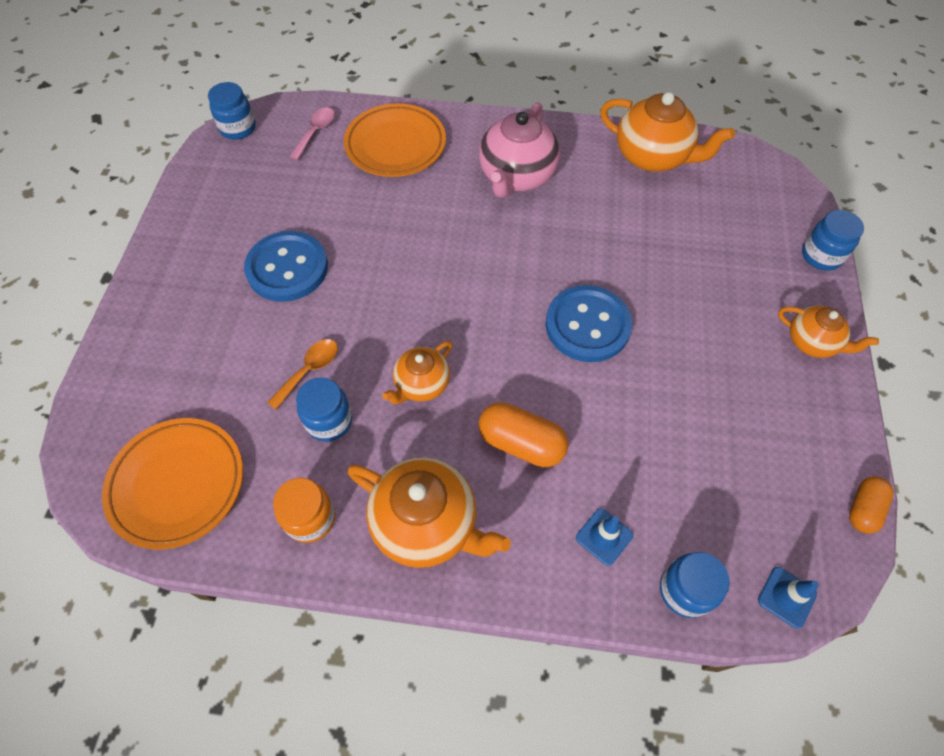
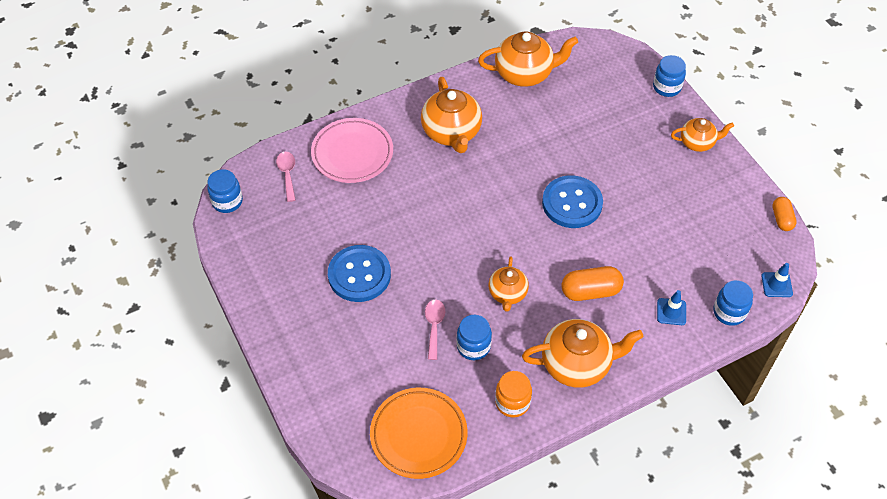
camera: 35 degrees left, 5 degrees down
(309, 370) = (434, 326): orange spoon -> pink spoon
(395, 145) = (352, 154): orange plate -> pink plate
(516, 177) = (451, 133): pink teapot -> orange teapot

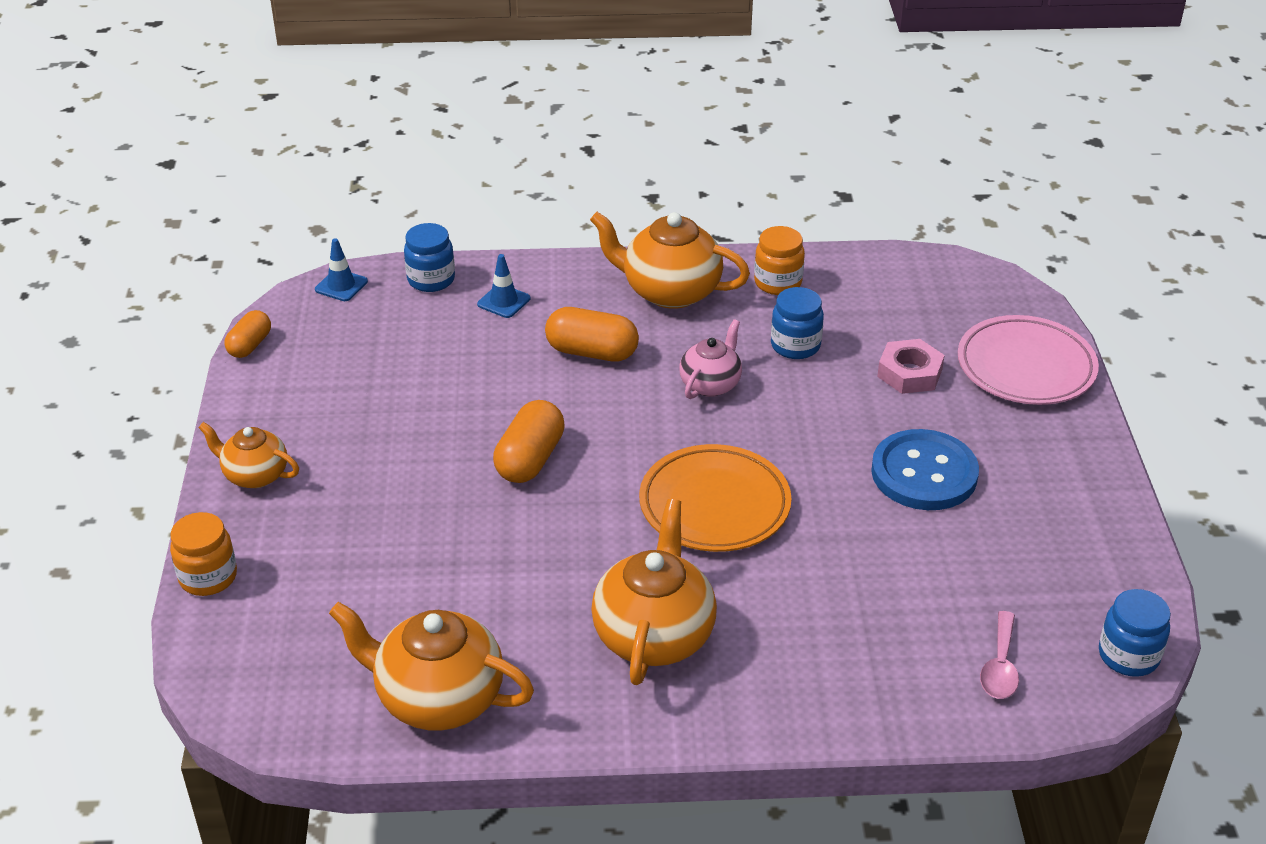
camera: 155 degrees left, 15 degrees down
(352, 154) = (861, 661): pink plate -> pink plate (1025, 367)
(394, 351) = (909, 373): none -> pink nut
(418, 435) = (914, 289): orange plate -> orange plate (714, 505)
(434, 326) = (838, 381): pink spoon -> none
(507, 294) = (711, 384): orange teapot -> pink teapot
(572, 203) = (530, 459): blue button -> orange capsule
(666, 87) = (208, 577): blue jar -> orange jar

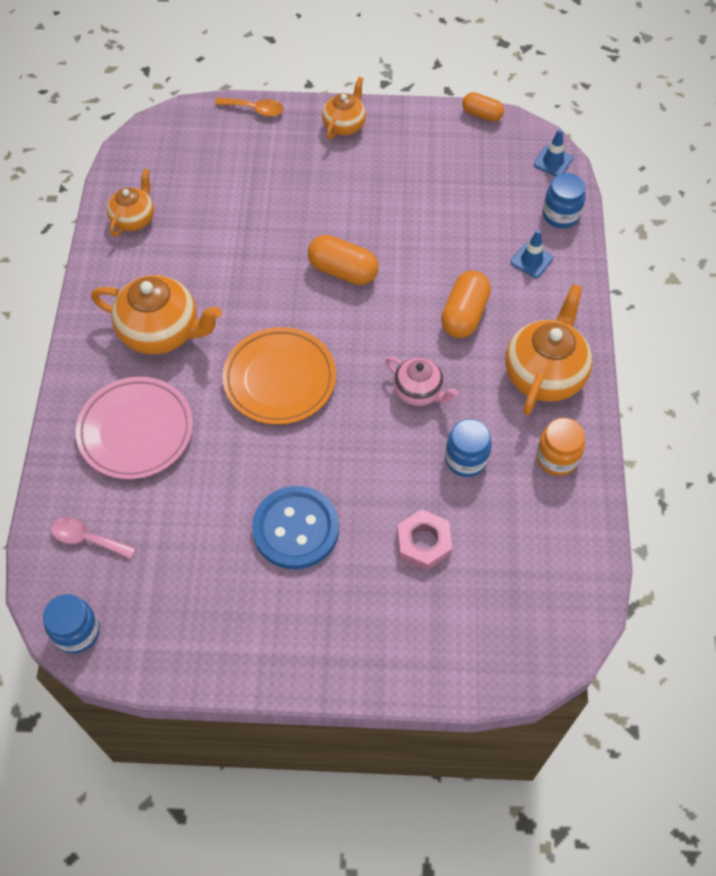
camera: 95 degrees right, 20 degrees up
(208, 577) = (255, 109): orange jar -> orange spoon
(438, 698) = (134, 219): orange teapot -> orange teapot, size x0.59
(1025, 367) = (426, 644): pink plate -> pink plate (136, 431)

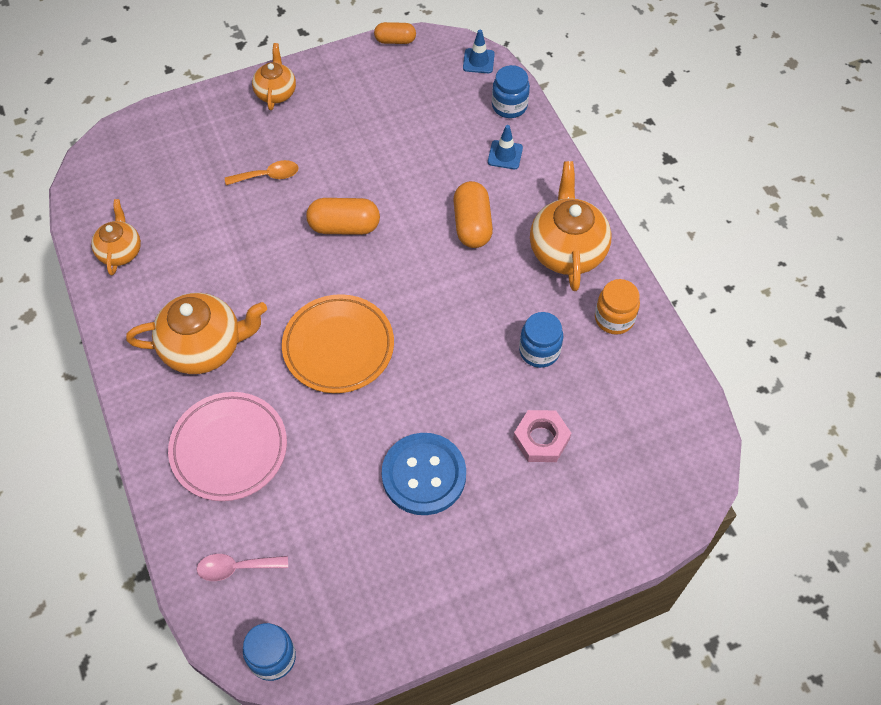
camera: 25 degrees left, 0 degrees up
(255, 109) = (183, 107): orange spoon -> orange spoon (268, 176)
(419, 391) = (468, 308): pink teapot -> none

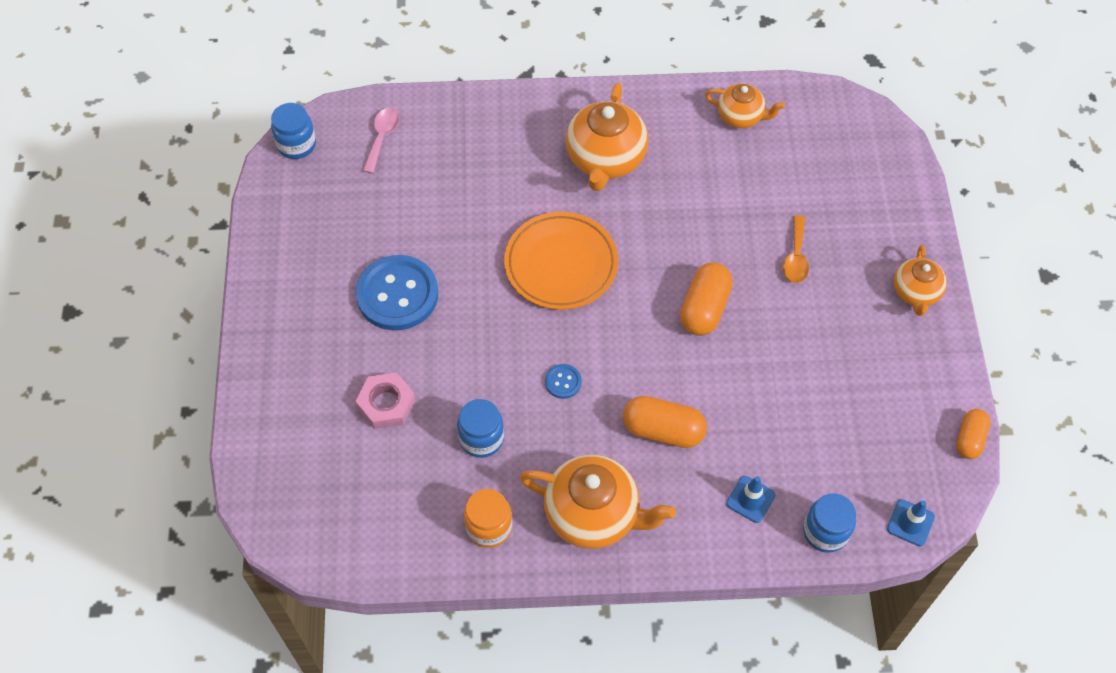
camera: 110 degrees right, 0 degrees up
(229, 449) = (492, 156): pink plate -> none
(276, 92) = (915, 293): orange teapot -> orange teapot turned 75 degrees clockwise
(458, 307) = (563, 382): none -> blue button

